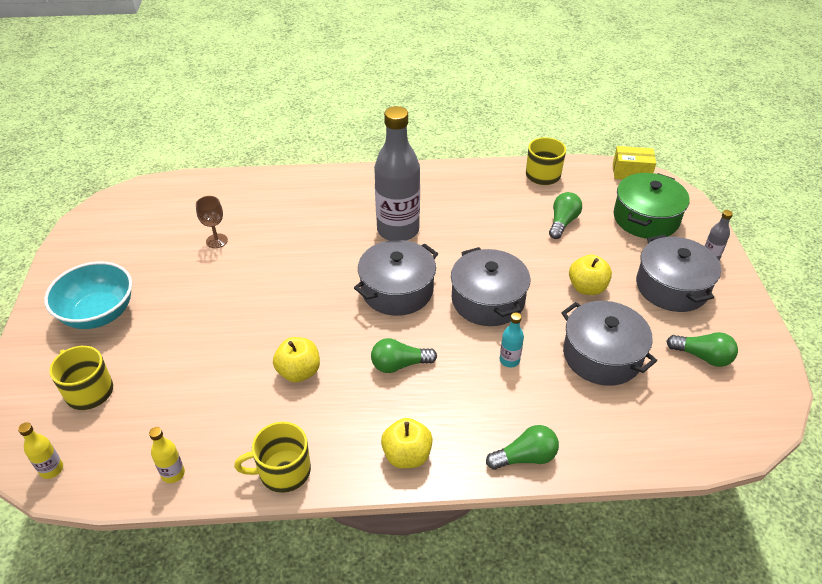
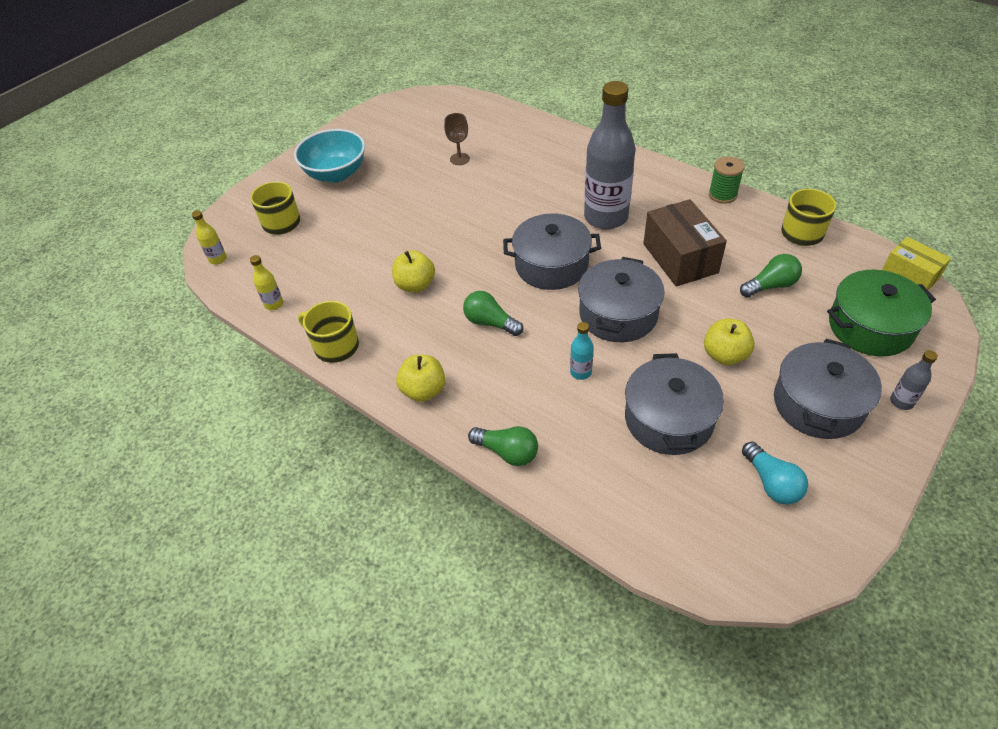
camera: 45 degrees right, 5 degrees up
(463, 172) = (722, 195): none -> green spool
(484, 234) = (680, 258): none -> brown box
(703, 356) = (771, 483): green light bulb -> turquoise light bulb

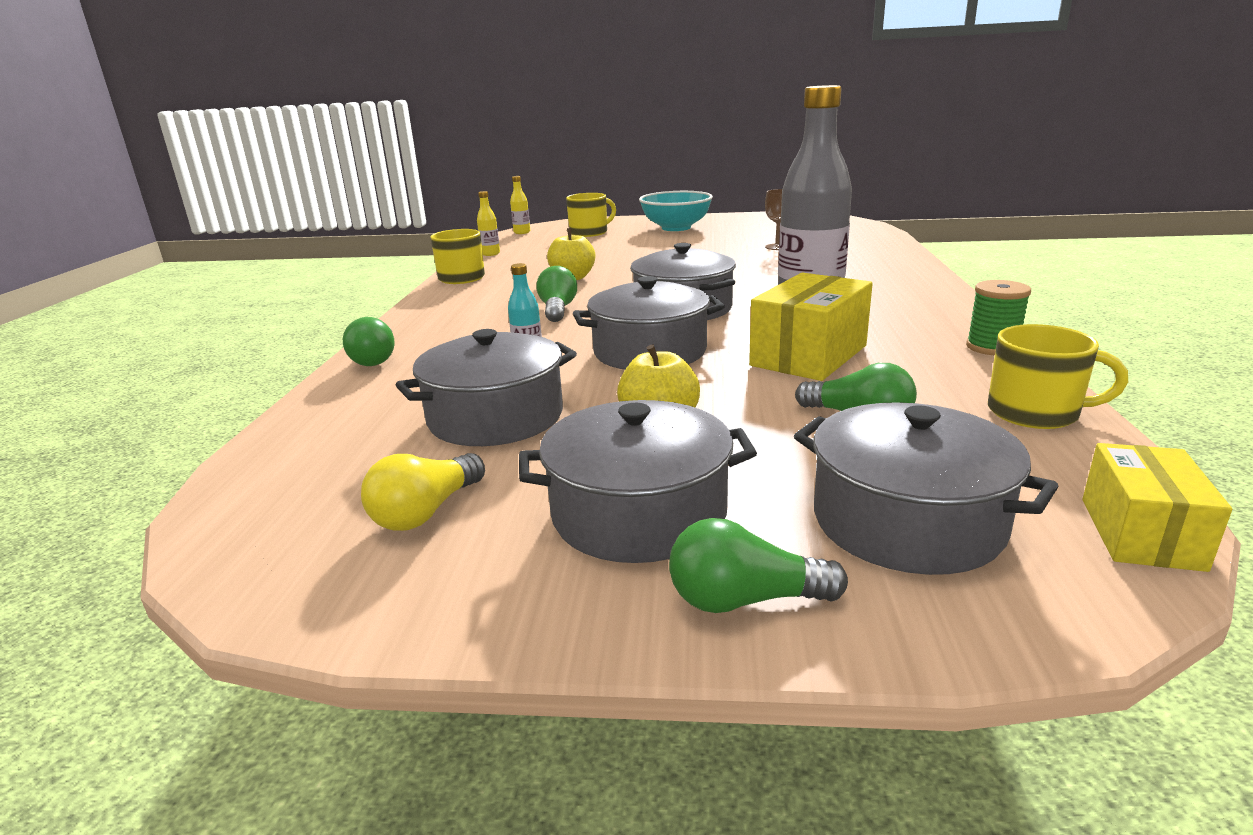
camera: 55 degrees right, 25 degrees down
(423, 390) = (435, 312): yellow apple -> none
(680, 258) = (809, 355): brown box -> yellow box
(771, 483) = (426, 512): turquoise light bulb -> yellow light bulb
(870, 327) = (907, 521): green pot -> grey pot
(901, 401) = (744, 600): grey bottle -> green light bulb

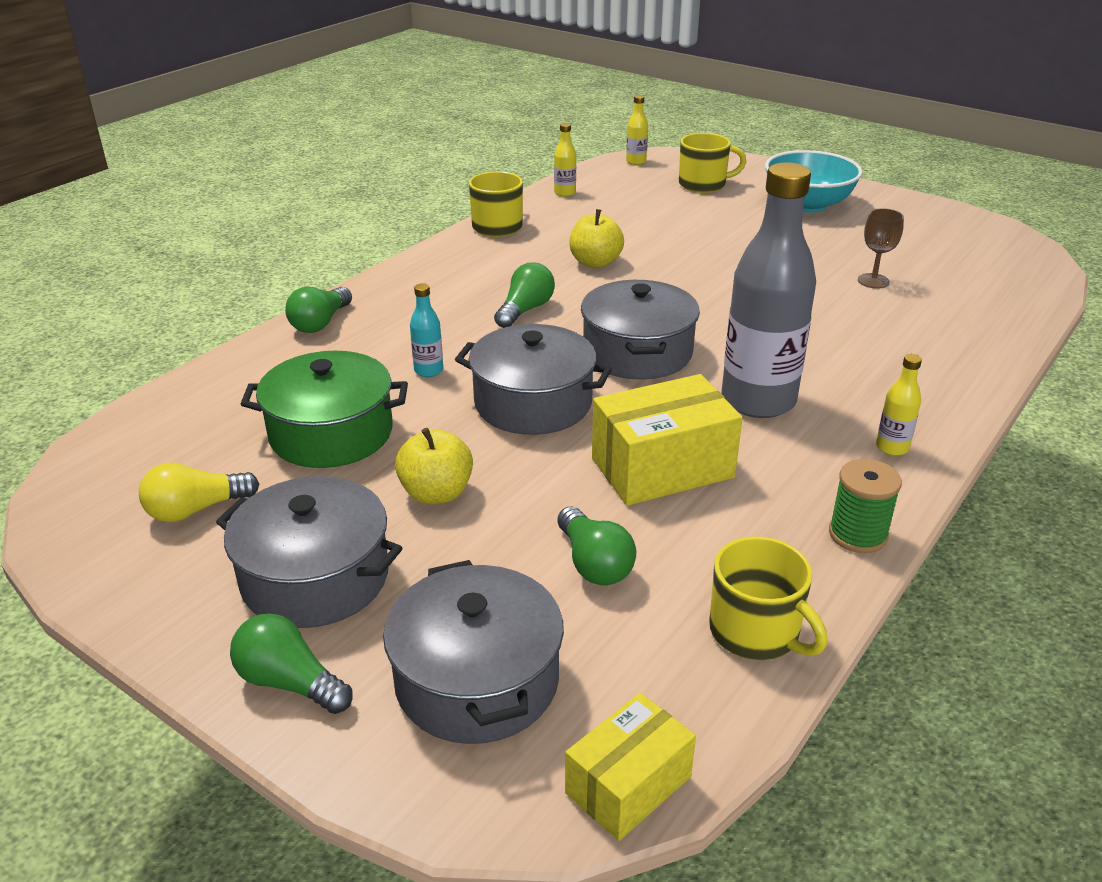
camera: 30 degrees right, 10 degrees up
(496, 417) = (331, 433): grey pot -> green pot
(930, 306) = (892, 447): none -> yellow bottle

